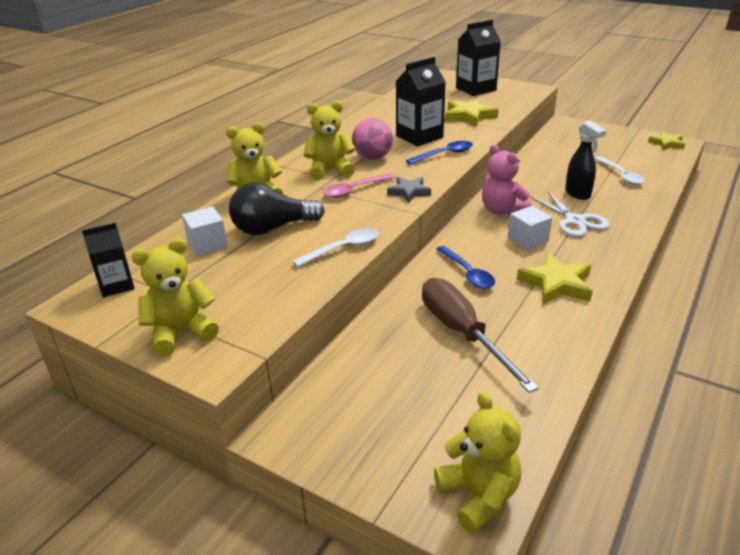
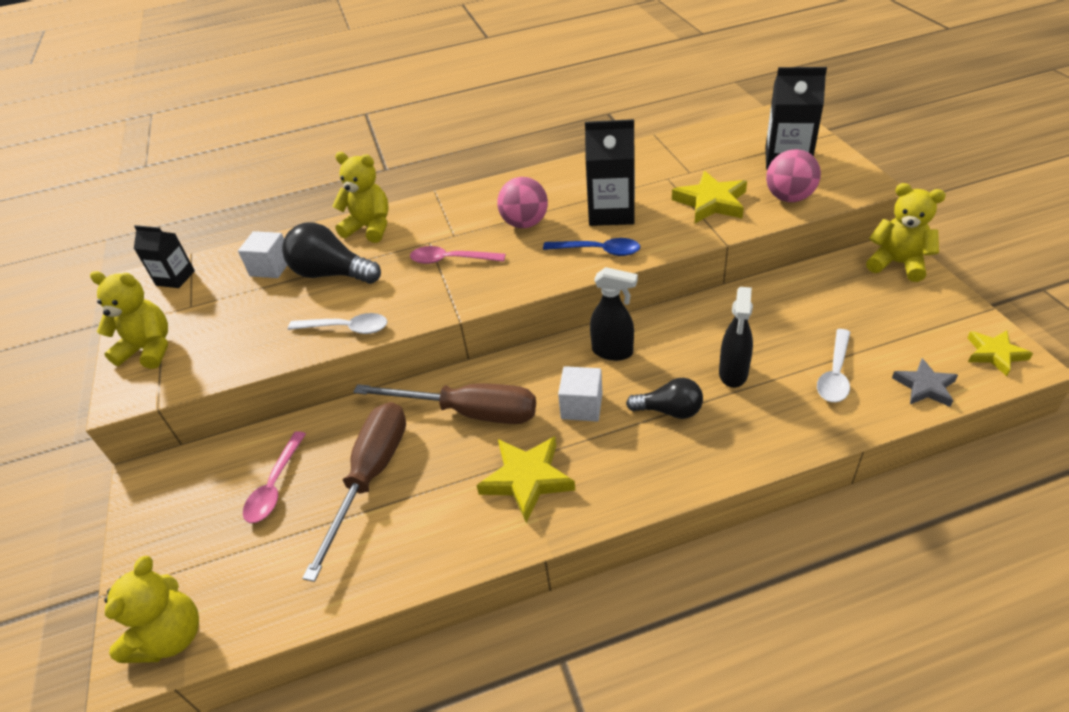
camera: 45 degrees right, 10 degrees up
(330, 171) = (465, 223): yellow teddy bear -> yellow teddy bear (897, 263)
(402, 375) = (275, 486): none -> pink spoon
(409, 192) = (491, 287): grey star -> grey star (925, 386)
(467, 273) = (468, 412): blue spoon -> brown screwdriver
(502, 210) = (613, 352): pink teddy bear -> black spray bottle
(505, 103) = (789, 197): none -> pink ball
(575, 221) = (669, 410): white scissors -> black light bulb

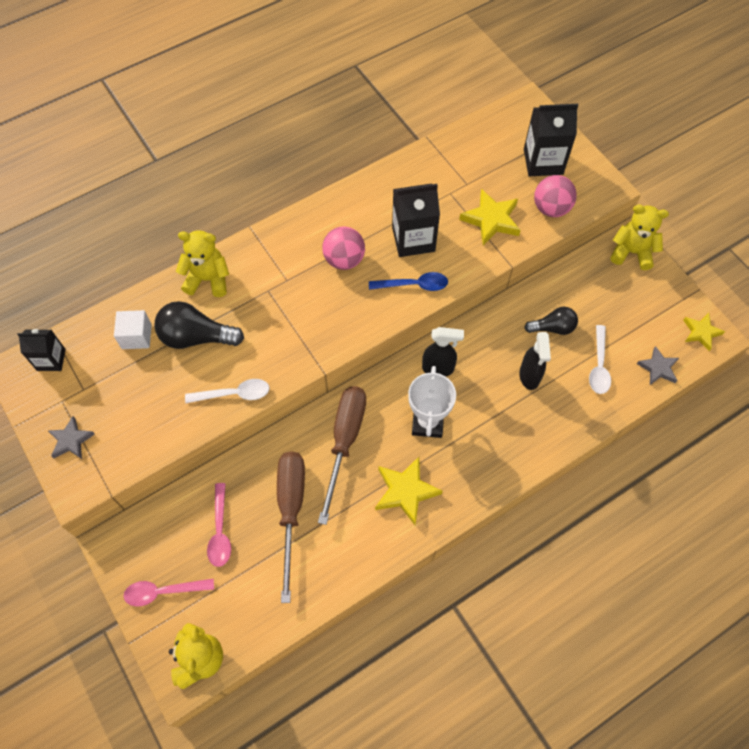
camera: 20 degrees left, 20 degrees up
(149, 349) = (71, 440): yellow teddy bear -> grey star
(451, 260) = (294, 309): pink spoon -> pink spoon (163, 591)
(468, 412) = (344, 442): brown screwdriver -> brown screwdriver turned 75 degrees counterclockwise
(581, 406) = (427, 422): white cube -> white trophy
(669, 410) = (491, 416): black light bulb -> black light bulb (553, 328)

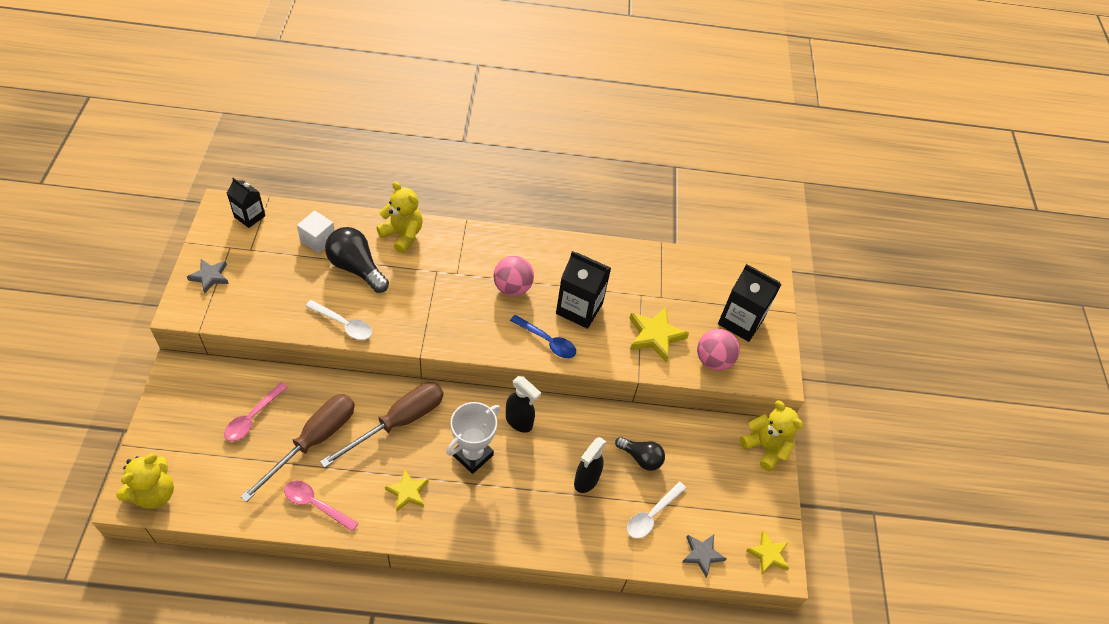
camera: 30 degrees right, 10 degrees down
(163, 591) = (176, 428): pink spoon -> pink spoon (316, 504)
(405, 491) = (407, 492): yellow star -> yellow star, size x0.65

